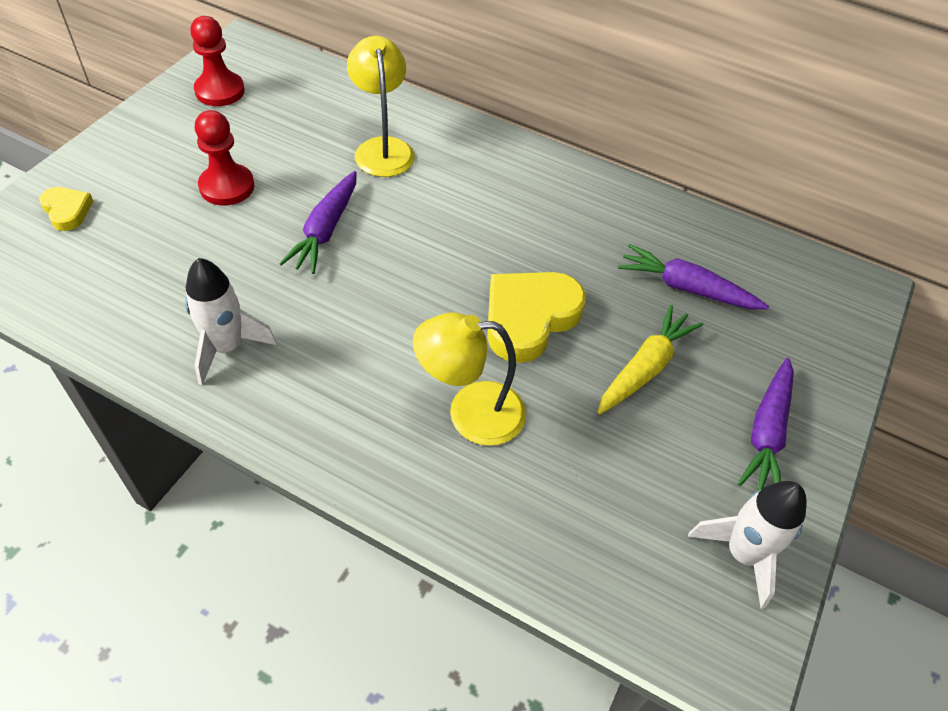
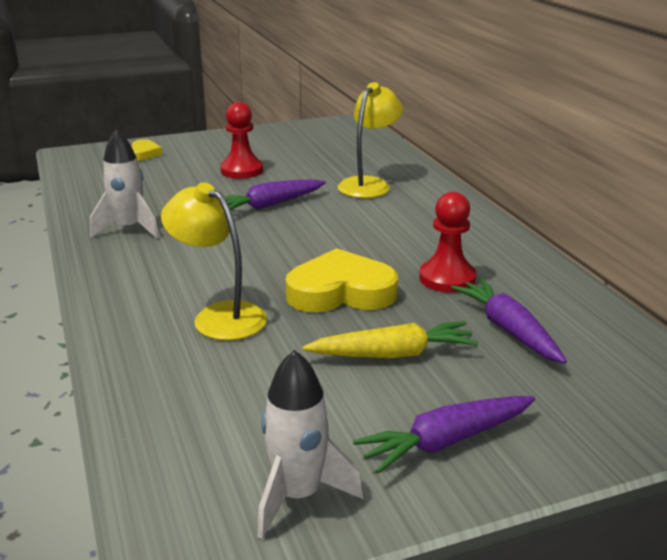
camera: 45 degrees right, 25 degrees down
(220, 91) = (304, 135): red pawn -> red pawn (447, 278)

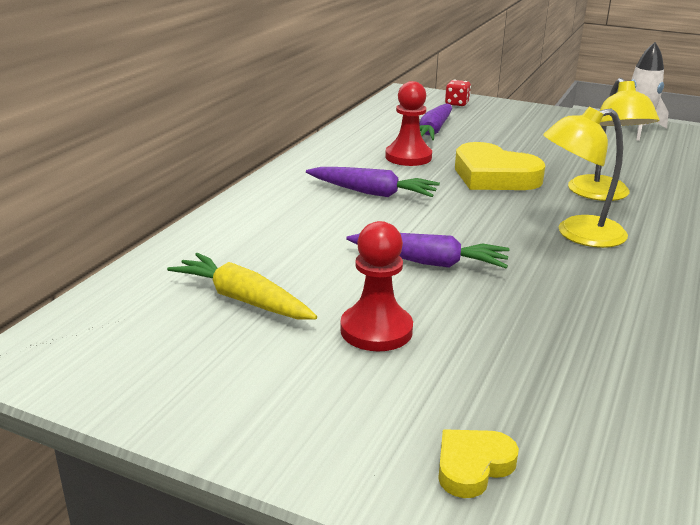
camera: 135 degrees left, 0 degrees up
(129, 229) = (622, 300): white rocket -> none
(369, 184) = (285, 240): yellow lamp -> yellow lamp (578, 234)
(393, 354) = (517, 144): yellow carrot -> yellow carrot (242, 299)
(445, 442) = (546, 120): purple carrot -> purple carrot (373, 193)
(610, 412) = (457, 104): none -> red dice

